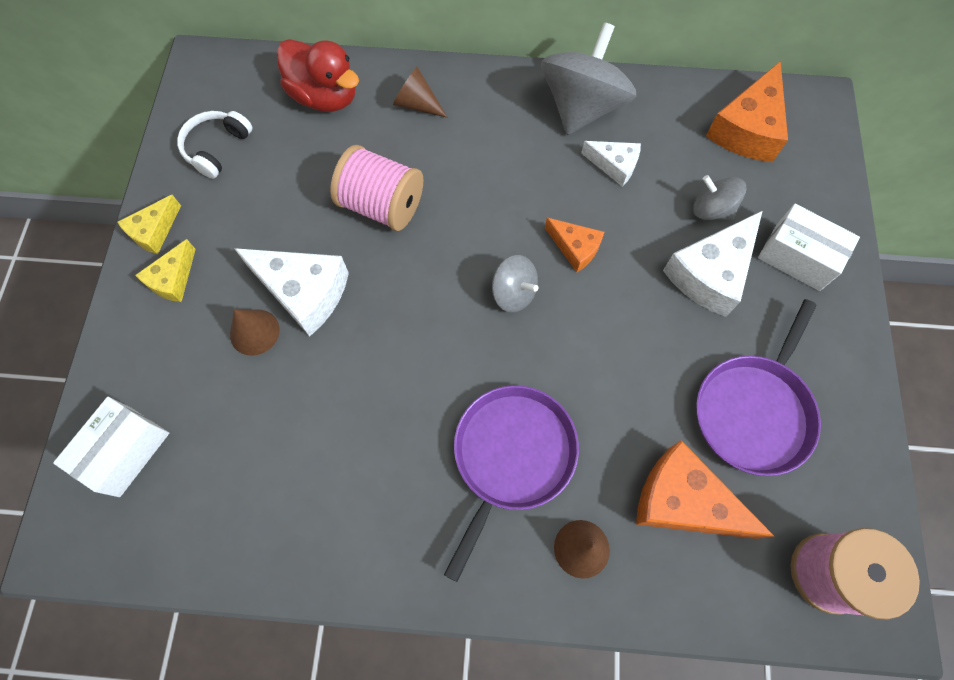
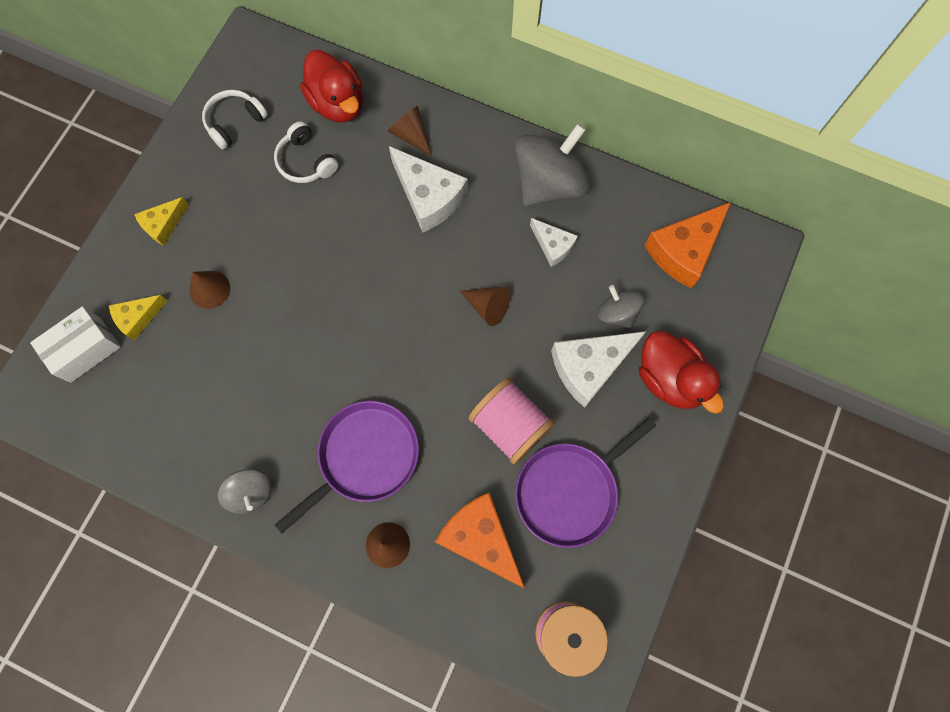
camera: 20 degrees right, 5 degrees up
(154, 231) = (162, 179): yellow cheese -> yellow cheese (138, 318)
(304, 292) = (258, 270): white cheese -> white cheese (429, 197)
(313, 164) = (306, 162): none -> white headphones
(382, 205) = (347, 217): pink spool -> pink spool (510, 425)
(513, 293) = (421, 328): grey spinning top -> grey spinning top (250, 493)
(575, 248) = (487, 307): orange cheese -> brown cone
(797, 257) = (670, 379): white box -> red duck

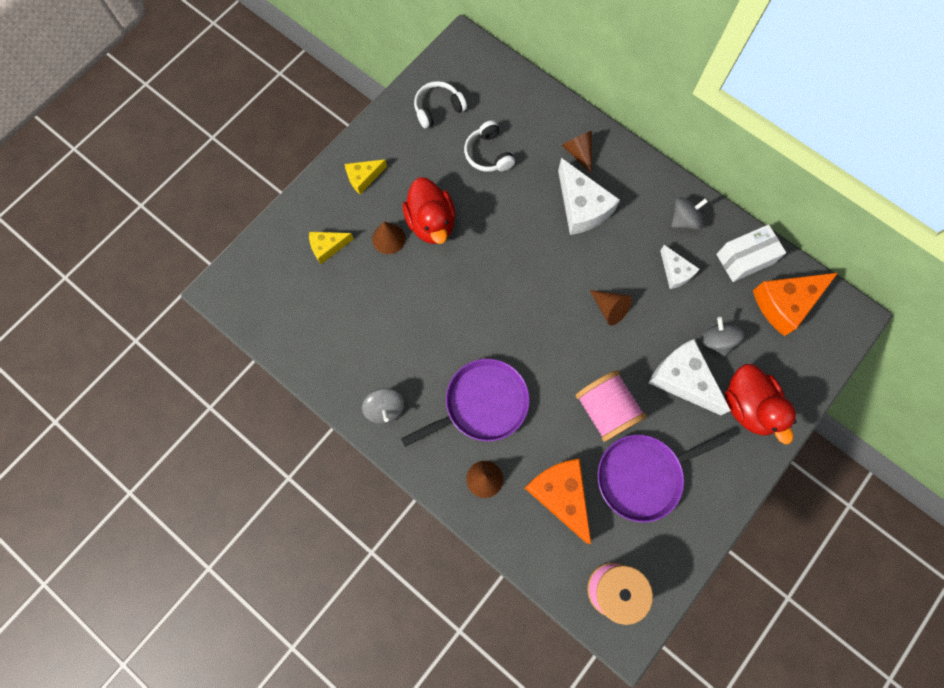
camera: 15 degrees right, 0 degrees up
(85, 349) = (281, 262): white box -> white box (744, 259)
(338, 103) = (524, 113): red duck -> red duck (431, 223)
(549, 183) = (684, 220): grey spinning top -> grey spinning top, size x0.52
(589, 367) = (682, 379): white cheese -> white cheese turned 60 degrees clockwise

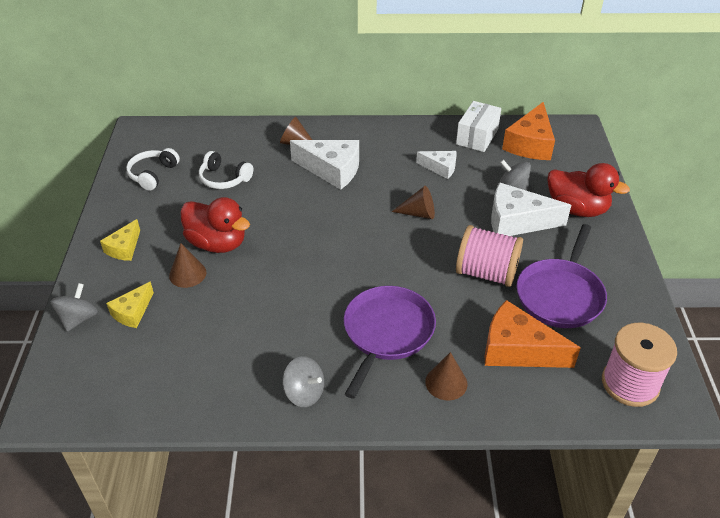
camera: 40 degrees left, 30 degrees down
(684, 220) = (413, 139): grey spinning top -> grey spinning top (79, 319)

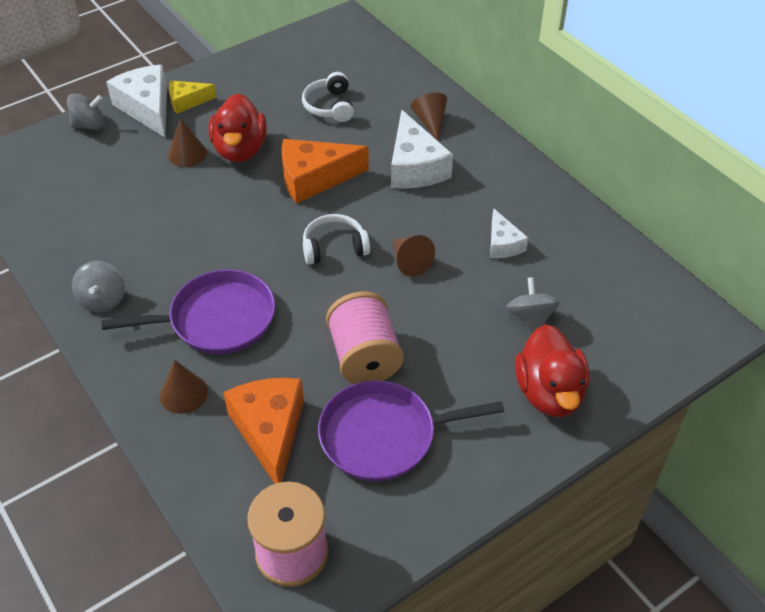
camera: 55 degrees right, 5 degrees up
(132, 312) = (118, 149): yellow cheese -> none
(152, 174) = (293, 63): white headphones -> white headphones (334, 247)
(477, 137) = (593, 248): white box -> none
(517, 221) = (473, 347): white cheese -> white cheese (147, 108)
(530, 144) = (631, 300): orange cheese -> orange cheese (314, 178)

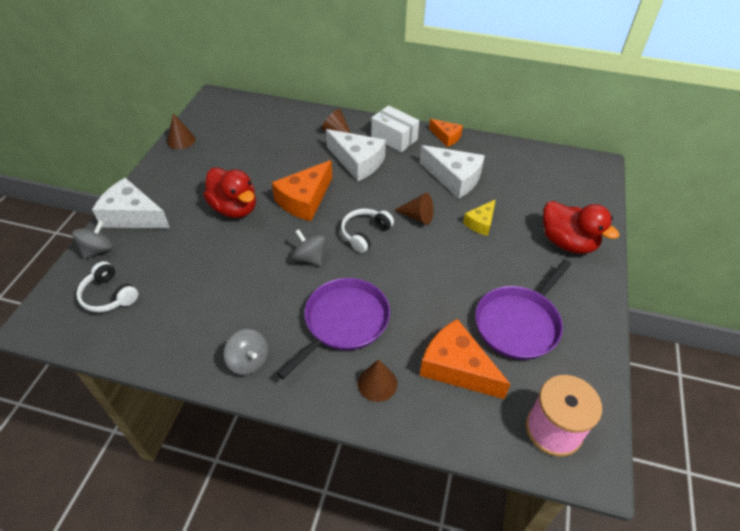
camera: 40 degrees left, 0 degrees up
(187, 101) = (159, 197): yellow cheese -> yellow cheese (480, 223)
(187, 154) = (199, 230): brown cone -> brown cone (181, 140)
(329, 106) = (264, 153): white headphones -> white headphones (109, 295)
(364, 357) = (456, 286): pink spool -> none
(488, 161) = (394, 138): none -> white box
(503, 244) = (454, 178): white cheese -> white cheese, size x1.75
(530, 318) = (513, 209): grey spinning top -> grey spinning top (309, 258)
(553, 192) = (446, 137): none -> orange cheese

